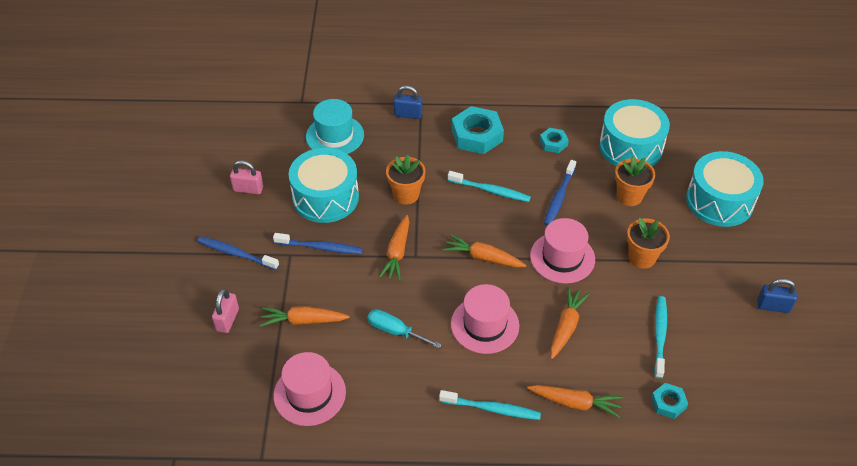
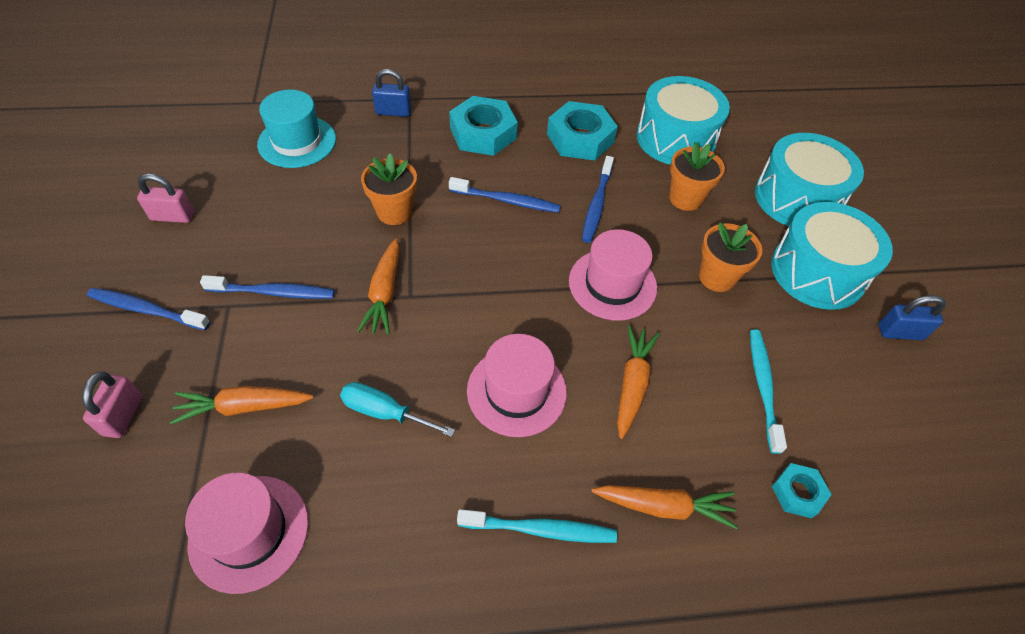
camera: 10 degrees left, 5 degrees up
(325, 197) = (283, 222): turquoise drum -> turquoise drum (817, 272)
(483, 257) = (505, 291): orange carrot -> none
(490, 190) = (507, 201): turquoise toothbrush -> blue toothbrush
(553, 143) = (580, 138): turquoise nut -> turquoise nut, size x1.89

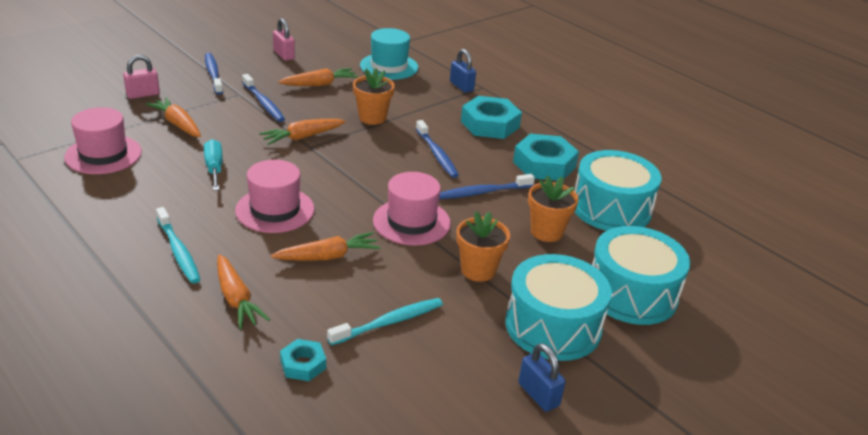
camera: 55 degrees right, 20 degrees down
(279, 219) = (319, 84): none -> orange carrot

